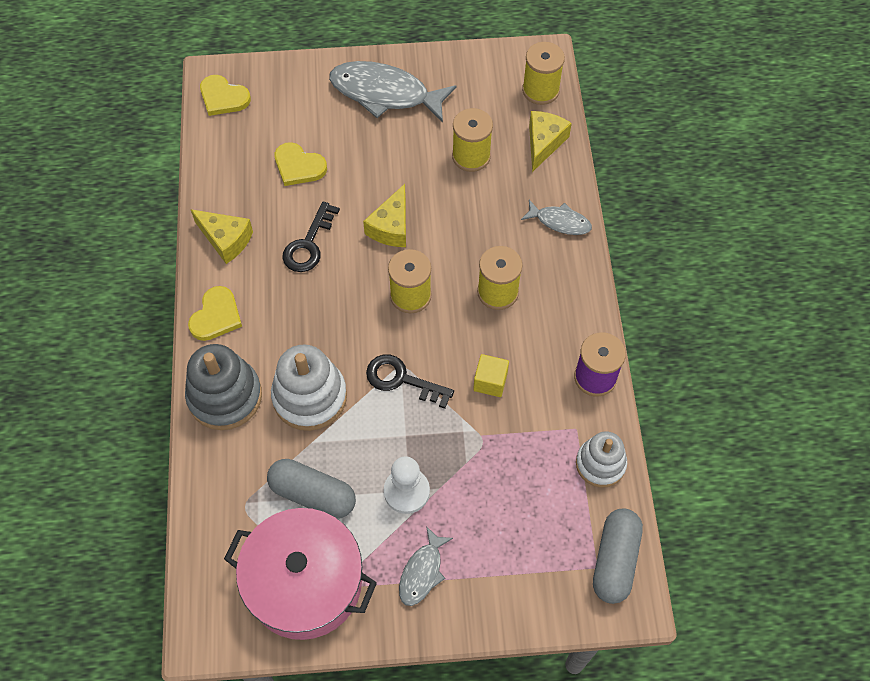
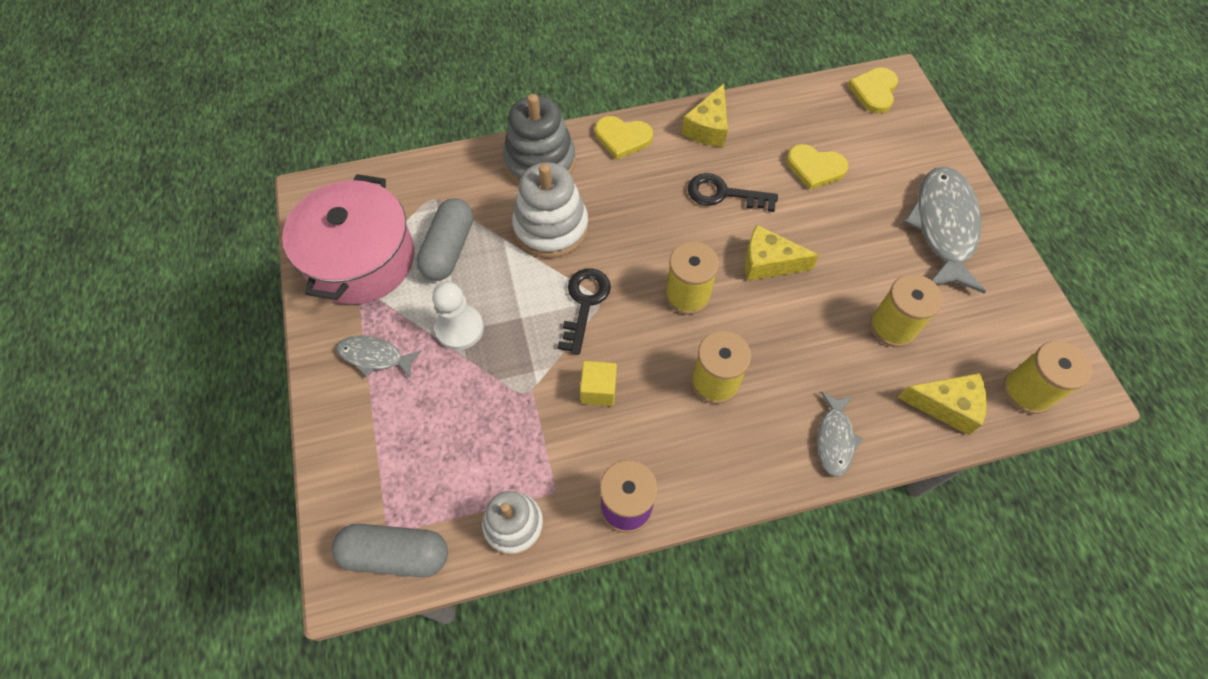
camera: 80 degrees right, 0 degrees up
(298, 166) = (815, 168): yellow heart -> yellow heart turned 90 degrees counterclockwise

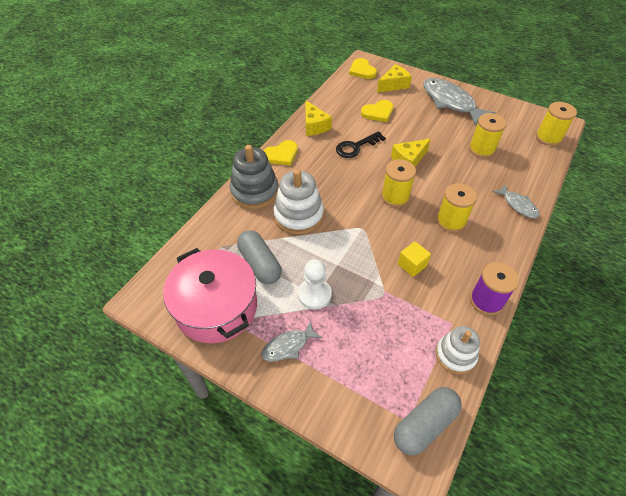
camera: 45 degrees left, 10 degrees down
(584, 303) = (357, 235): black key -> none
(946, 406) = (533, 162): yellow cheese -> yellow cheese (394, 85)

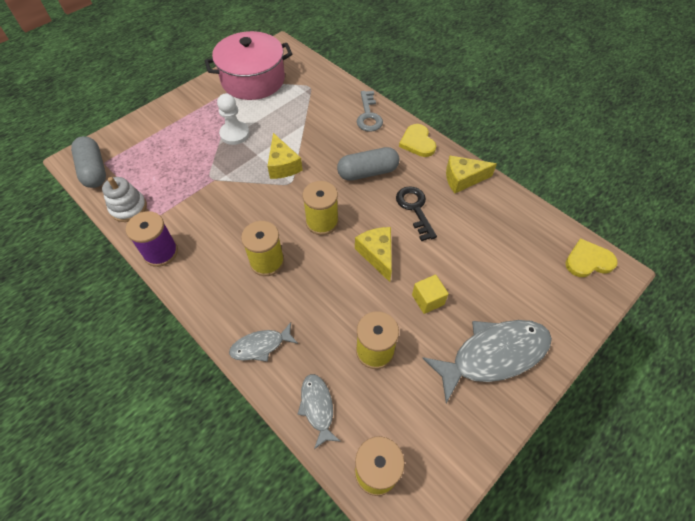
camera: 105 degrees right, 5 degrees up
(254, 191) = (368, 115): grey stacking toy -> grey key
(260, 264) = (281, 107): grey capsule -> grey capsule (368, 172)
(288, 346) = (199, 111): grey fish -> grey fish (317, 407)
(298, 215) = (326, 140): white stacking toy -> none
(378, 112) = (480, 251): yellow heart -> none
(394, 85) = (547, 291): yellow cheese -> yellow cheese (283, 165)
(412, 265) = (229, 208): yellow cube -> yellow cube (428, 300)

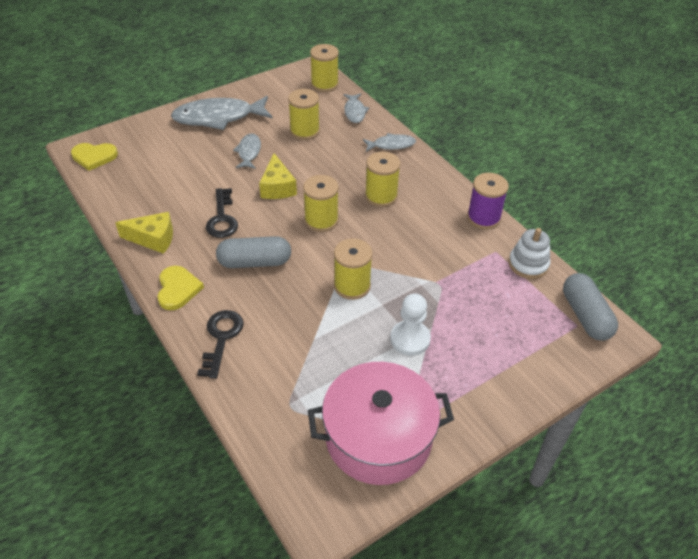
camera: 170 degrees left, 10 degrees down
(283, 165) = (352, 286): yellow cheese -> yellow spool
(368, 115) = (221, 338): grey key -> black key
(428, 300) = (249, 152): yellow cube -> grey fish

